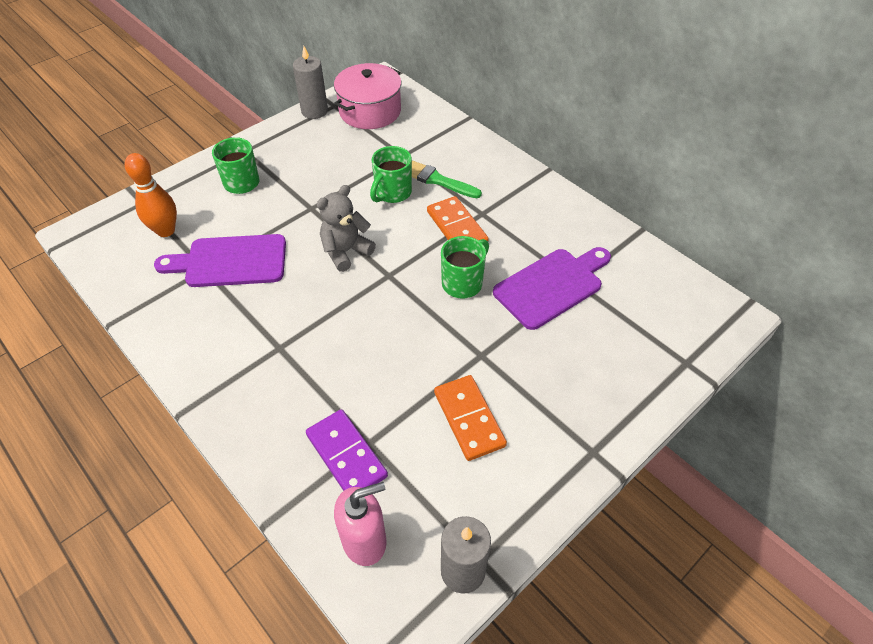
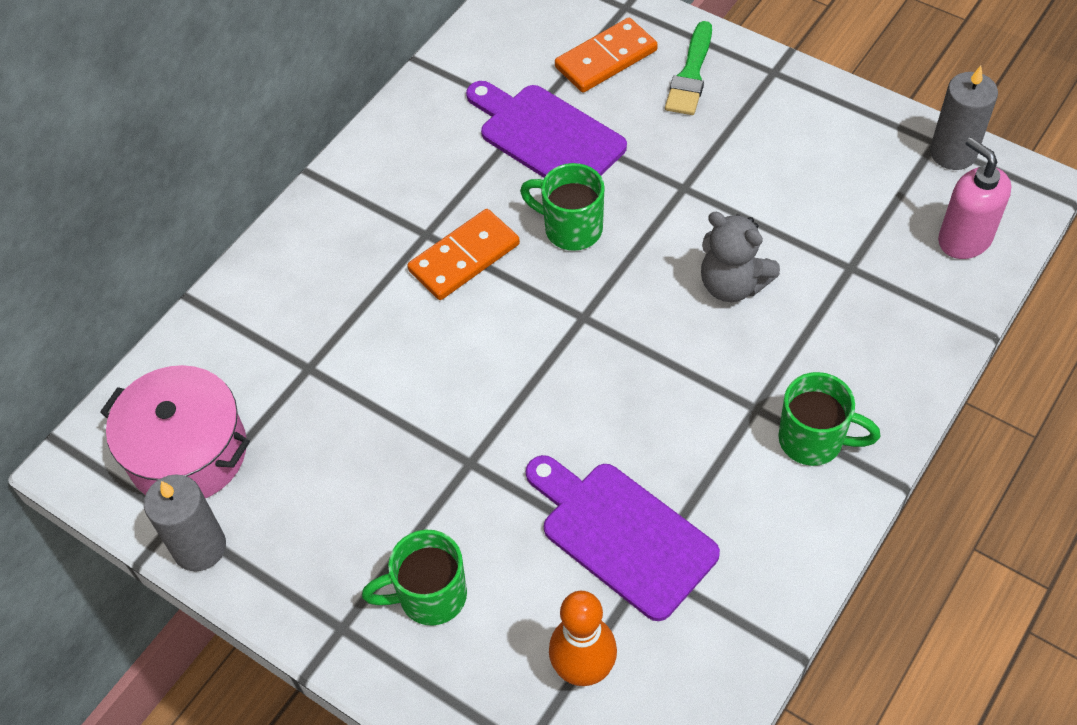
camera: 100 degrees left, 5 degrees up
(230, 261) = (622, 535): purple cutting board -> purple cutting board turned 150 degrees clockwise
(346, 251) = (553, 383): grey teddy bear -> grey teddy bear (732, 284)
(346, 455) = (877, 284): purple domino -> none
(392, 193) = (407, 357): green mug -> green mug (814, 440)
(438, 180) = (363, 304): green brush -> green brush (691, 74)
(469, 419) = (779, 181): orange domino -> orange domino (606, 59)

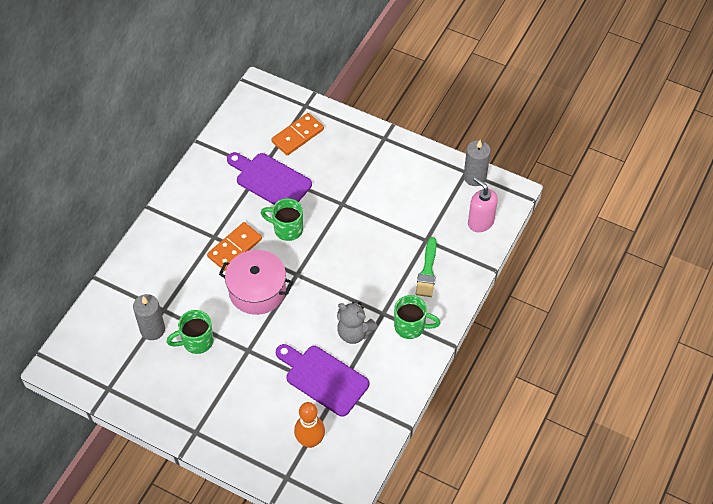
camera: 10 degrees left, 0 degrees up
(187, 452) = (109, 356): pink pot -> pink pot (257, 290)
(199, 547) = (122, 401): grey candle -> grey candle (152, 329)
(429, 596) = (235, 414): green mug -> green mug (196, 341)
(691, 74) = (342, 142): green brush -> green brush (427, 271)
(732, 284) = (369, 252): grey teddy bear -> grey teddy bear (354, 333)

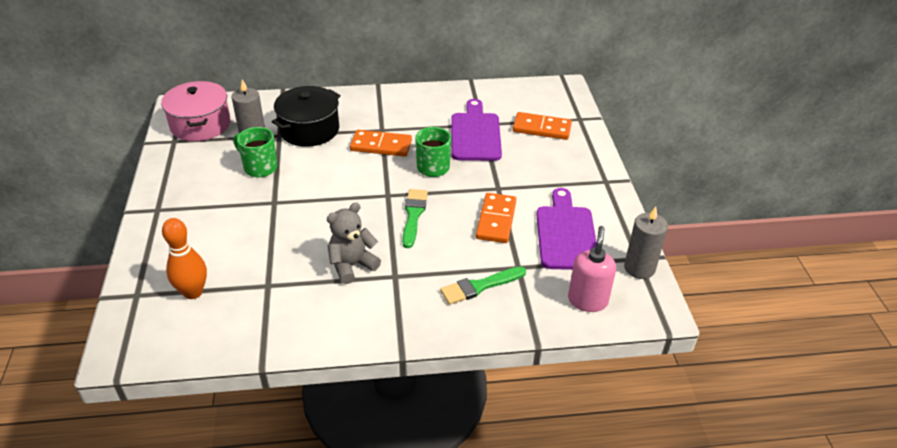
camera: 55 degrees right, 15 degrees down
(173, 285) = (309, 129): none -> black pot
(257, 290) = (346, 179): pink pot -> pink pot (200, 124)
(323, 378) = (278, 267): purple cutting board -> purple cutting board (566, 234)
(331, 270) = (413, 215): none -> green brush
(354, 333) = (352, 265): grey teddy bear -> grey teddy bear turned 60 degrees clockwise
(374, 225) = (496, 220): none -> orange domino
(411, 327) = (396, 306): green mug -> none

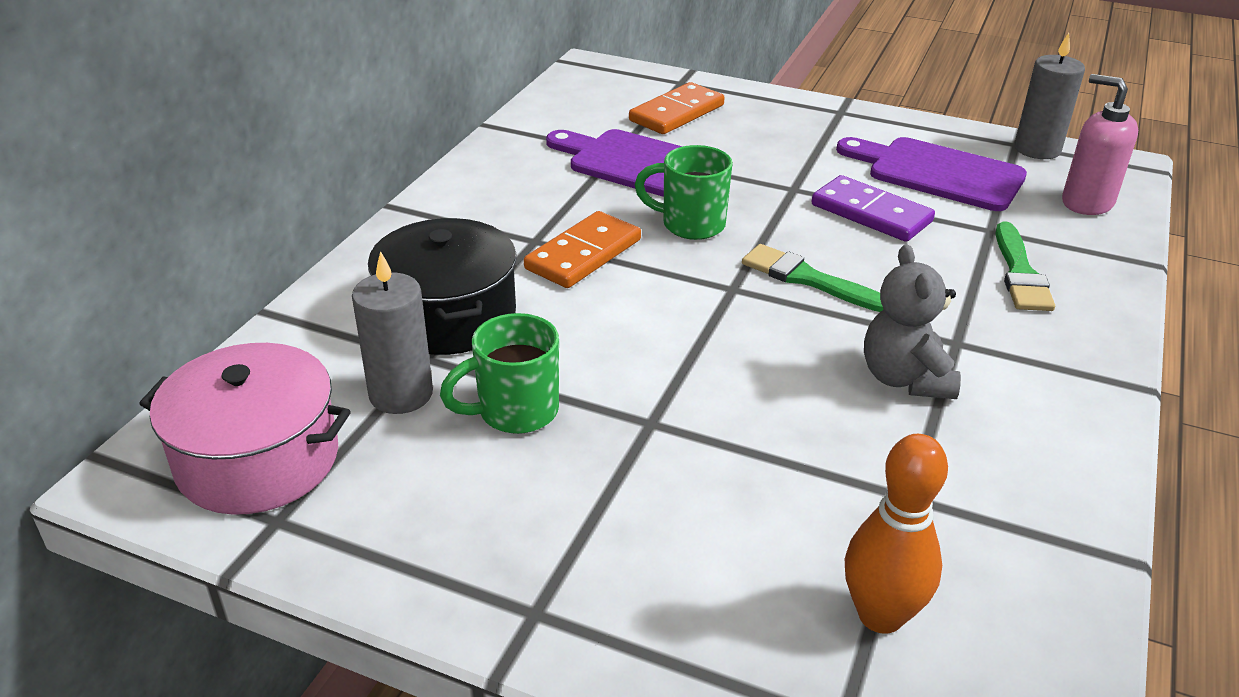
camera: 60 degrees left, 5 degrees down
(496, 220) = (871, 213): orange domino -> purple domino

